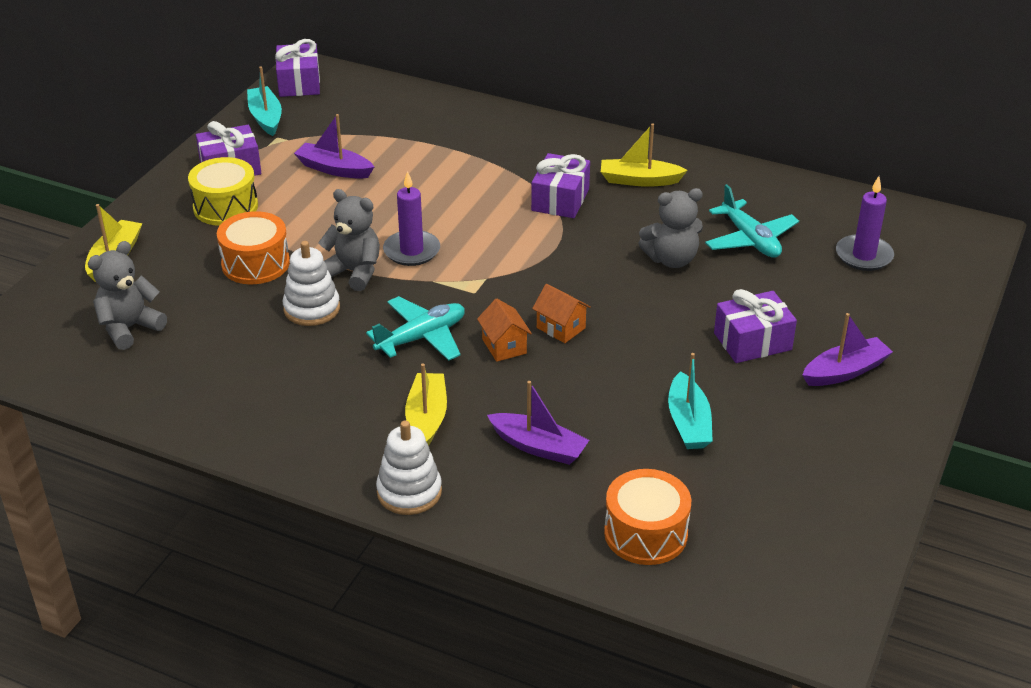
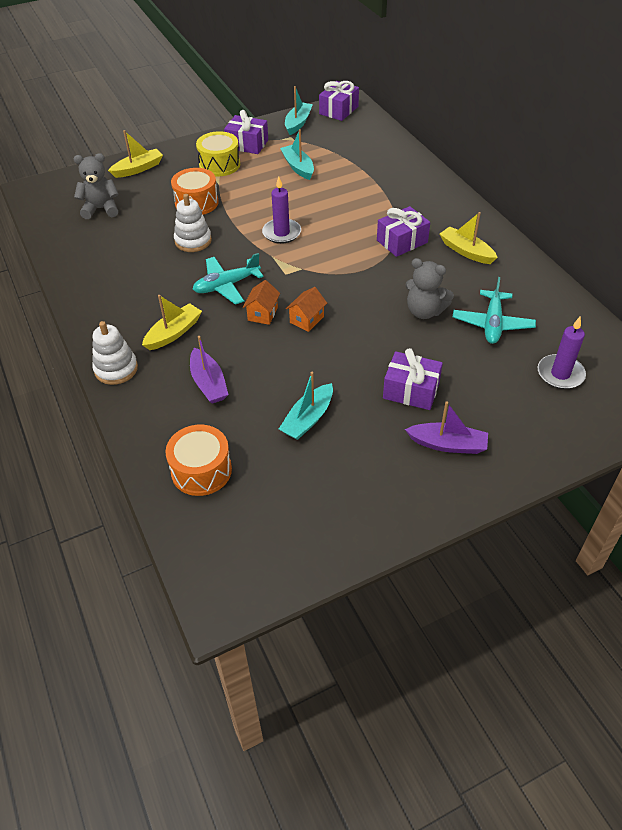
camera: 40 degrees right, 10 degrees up
(334, 169) = (298, 167): purple boat -> turquoise boat
(354, 272) = (237, 231): grey teddy bear -> none
(421, 337) = (226, 285): turquoise plane -> turquoise plane turned 150 degrees clockwise
(561, 328) = (306, 319): orange house -> orange house turned 45 degrees clockwise

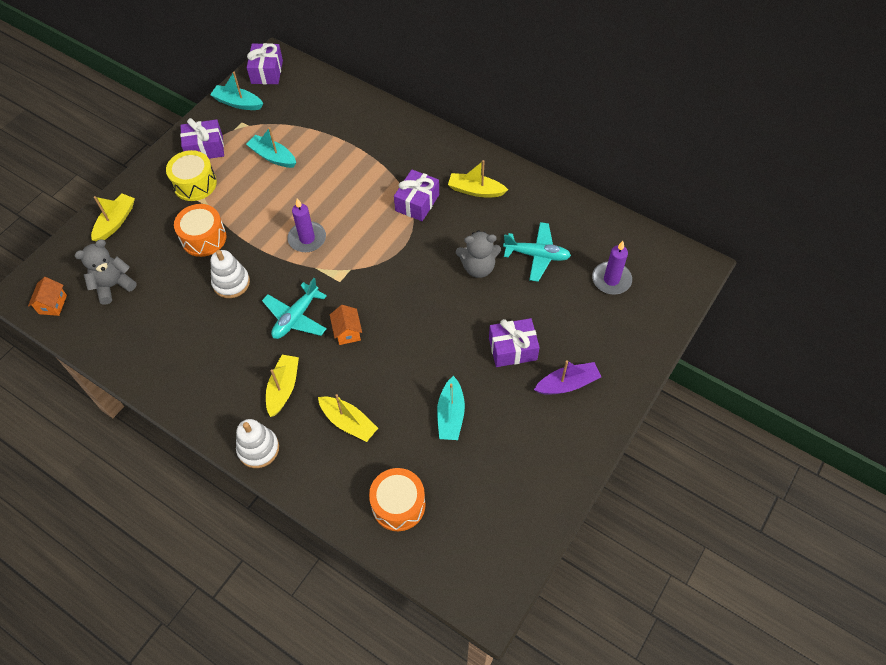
camera: 30 degrees left, 10 degrees up
(208, 383) = (348, 422): purple boat -> yellow boat
(298, 123) = (238, 103): turquoise boat -> turquoise boat turned 60 degrees counterclockwise
(306, 319) = (388, 320): orange house -> orange house (53, 304)
(492, 324) = (537, 255): turquoise plane -> turquoise plane turned 60 degrees counterclockwise

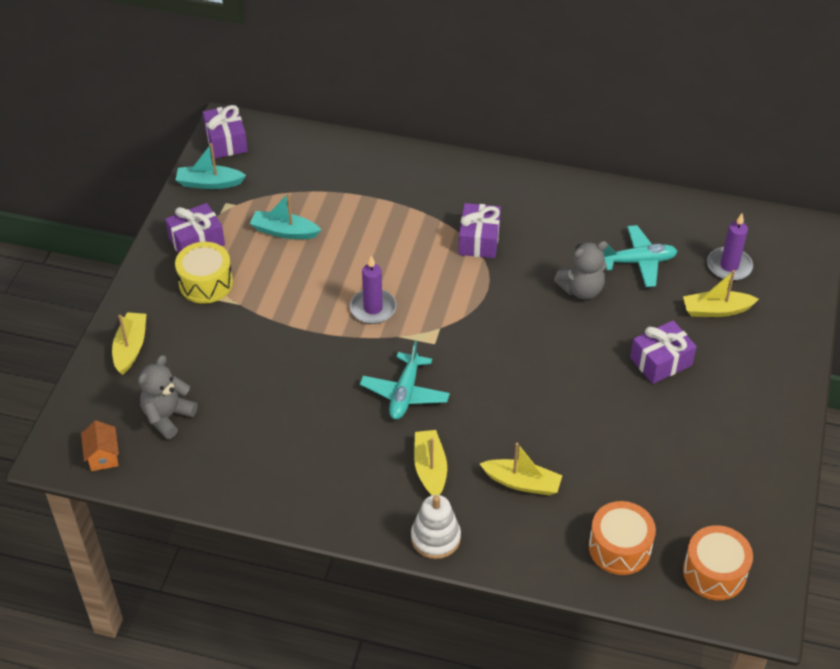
camera: 20 degrees left, 10 degrees down
(204, 238) = (249, 338): orange drum -> orange drum (714, 572)
(231, 283) = (309, 377): white stacking toy -> none
(347, 332) = (471, 392): orange house -> none
(450, 415) = (629, 444): turquoise boat -> none
(475, 190) = (537, 212): yellow boat -> yellow boat (716, 310)
(567, 384) = (735, 380): purple boat -> none

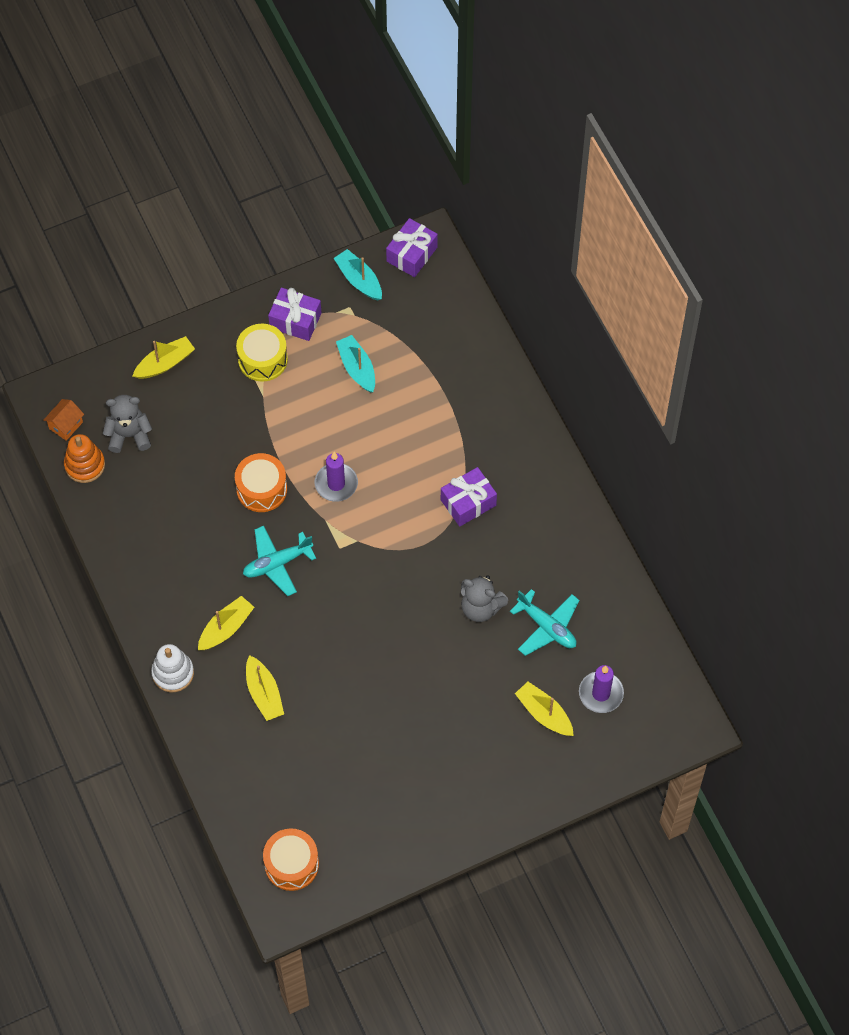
camera: 50 degrees right, 15 degrees up
(158, 468) = (85, 465): none -> orange stacking toy
(619, 547) = (261, 791): orange drum -> orange drum (261, 489)
(661, 361) = (456, 708): purple gift -> none

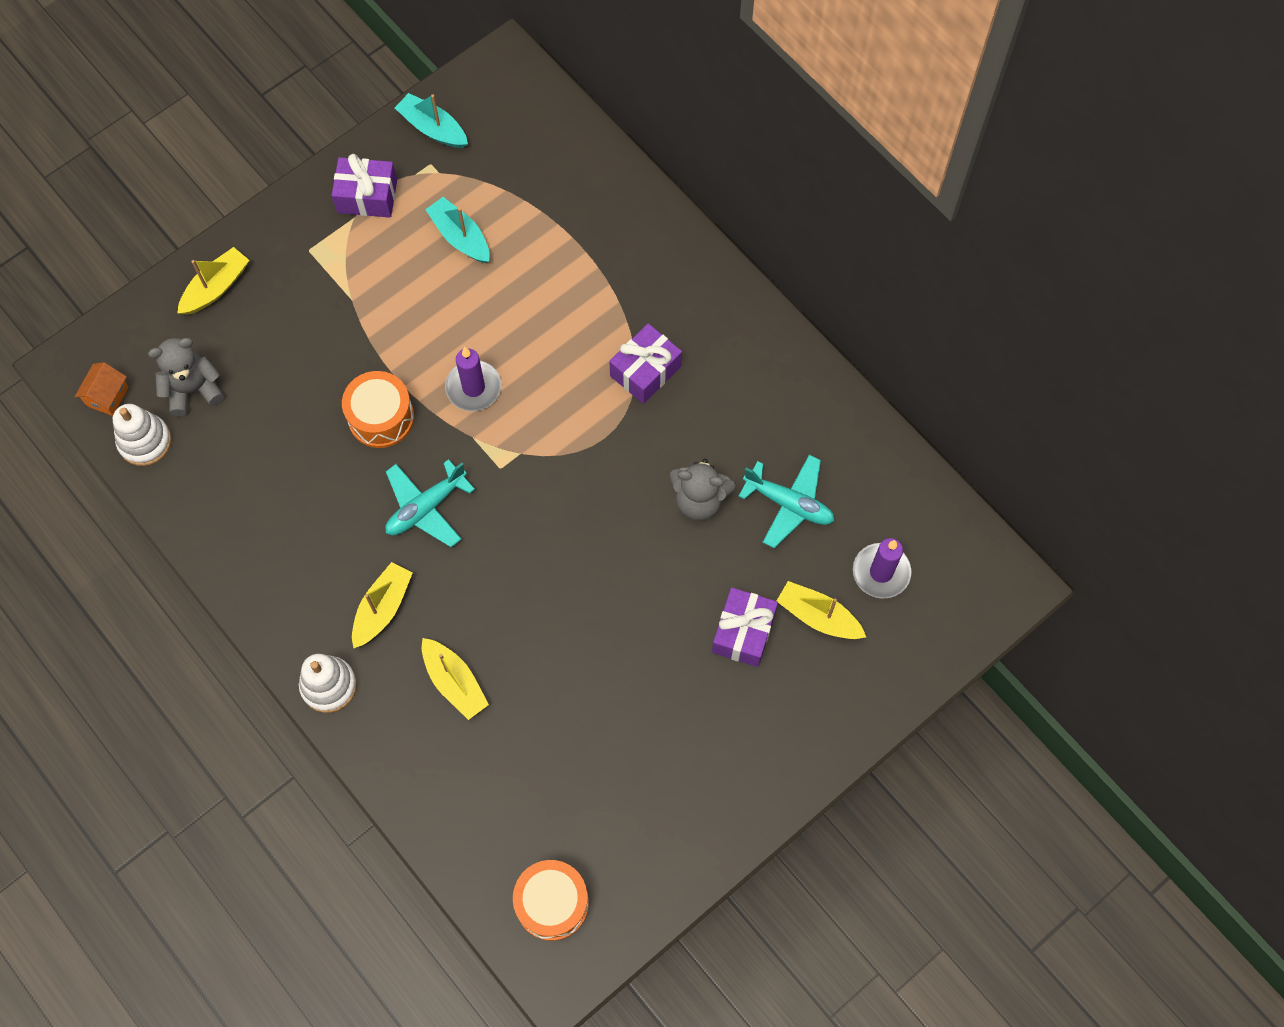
camera: 15 degrees left, 5 degrees up
(85, 465) = (145, 441): orange stacking toy -> white stacking toy
(262, 359) = (339, 254): yellow drum -> none
(412, 254) = (489, 82): purple gift -> purple gift (743, 632)

